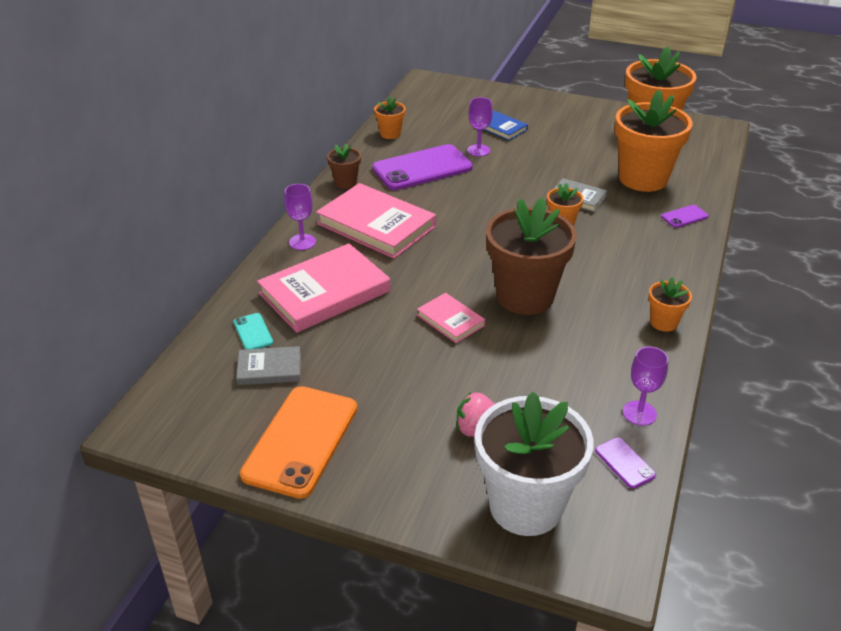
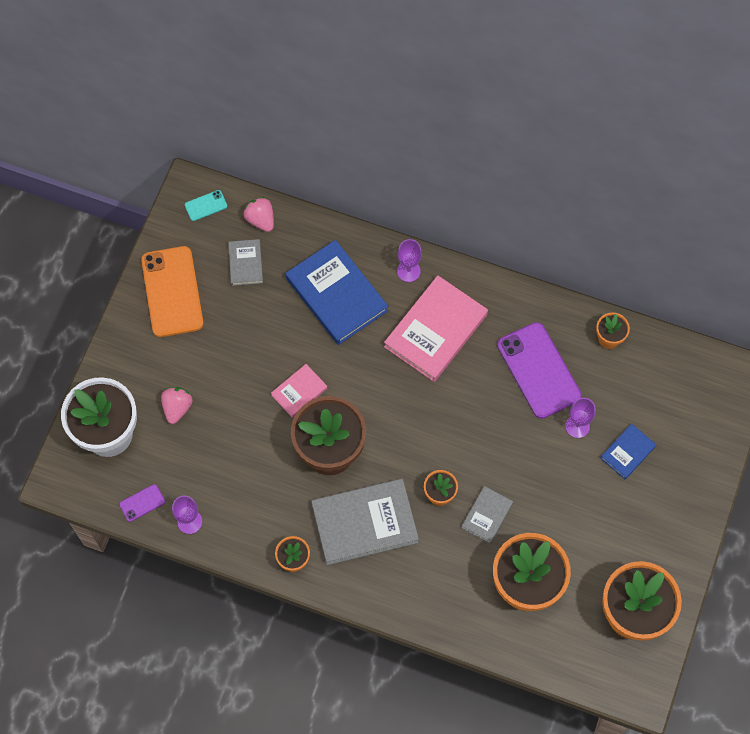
camera: 90 degrees right, 30 degrees up
(207, 356) = (260, 219): none -> pink strawberry
(253, 332) = (287, 247): turquoise phone -> turquoise phone (206, 205)
(301, 441) = (172, 292): orange phone -> orange phone turned 60 degrees clockwise
(324, 292) = (336, 294): pink book -> blue book
(345, 182) = (510, 300): brown flower pot -> none
(605, 272) = (364, 523): none -> grey book
(684, 216) = (455, 613): purple phone -> none

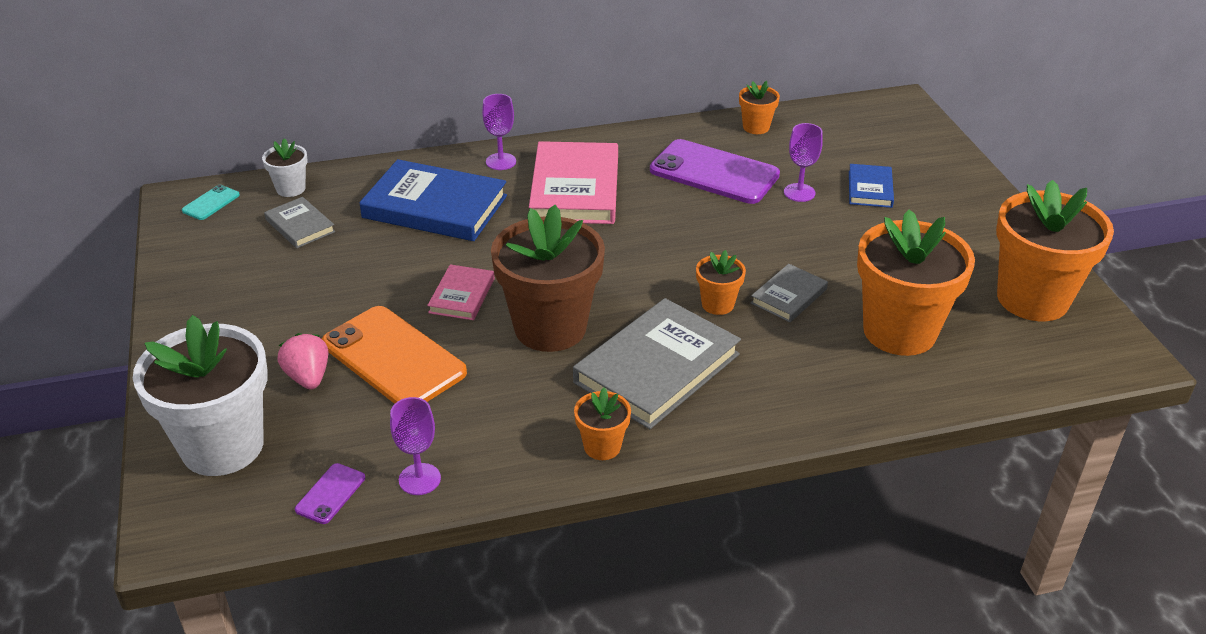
camera: 35 degrees left, 30 degrees down
(172, 292) = (219, 282): orange phone -> orange phone (394, 358)
(260, 219) = (291, 189): pink strawberry -> white flower pot
(487, 515) = (789, 296): grey book -> grey book turned 45 degrees clockwise

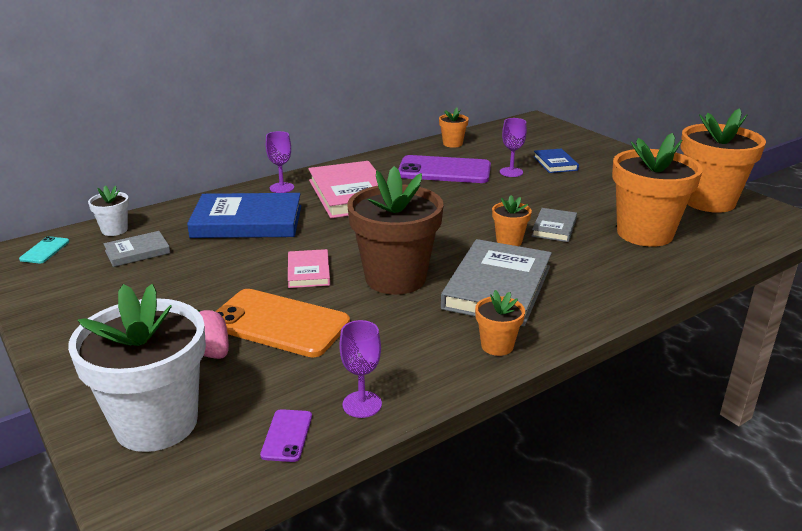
camera: 20 degrees left, 10 degrees down
(300, 226) = (137, 252): grey book -> grey book turned 60 degrees counterclockwise

